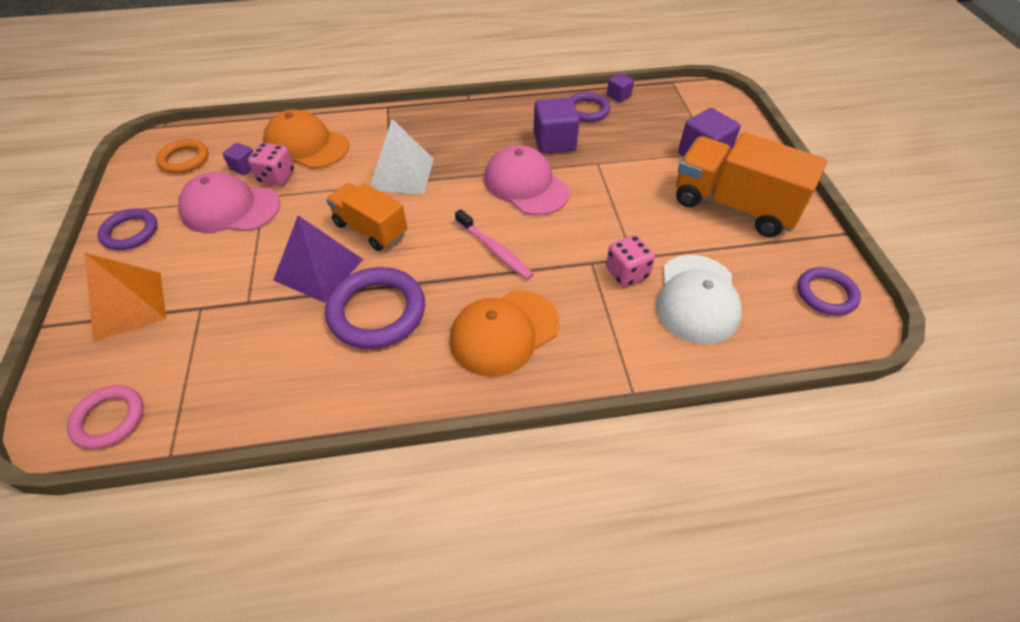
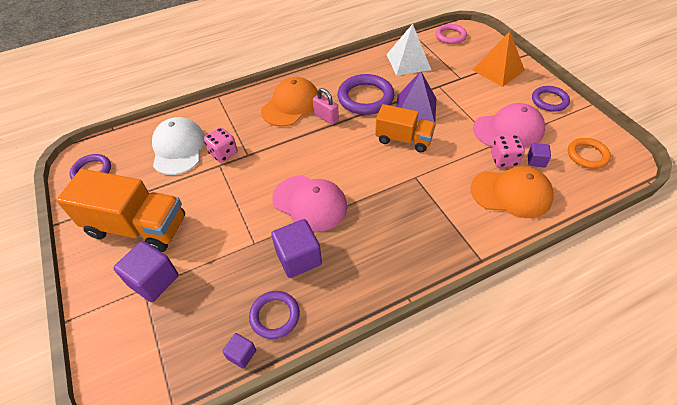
camera: 165 degrees right, 0 degrees up
(402, 174) = (413, 187): white pyramid -> white pyramid (408, 62)
(457, 292) = (326, 117): none -> pink padlock
(495, 250) = (314, 147): pink toothbrush -> none

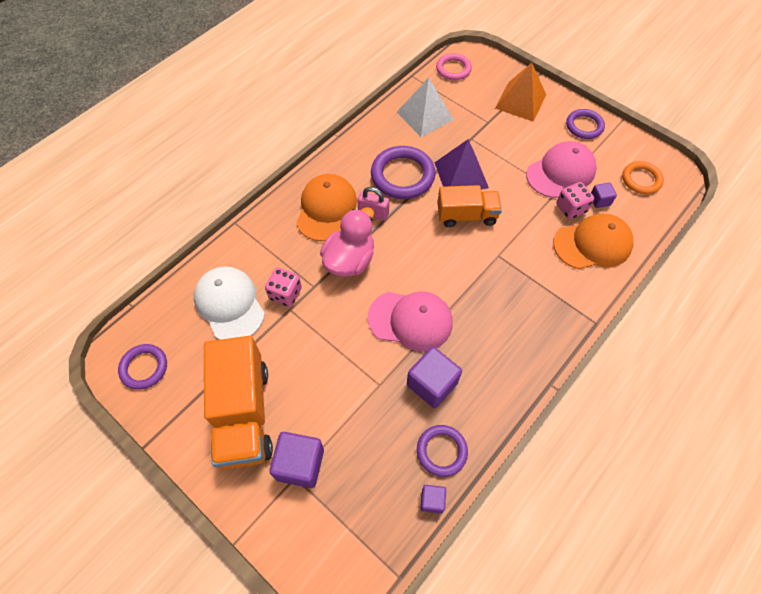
camera: 25 degrees left, 10 degrees up
(137, 227) = (243, 413): orange truck -> orange truck turned 90 degrees clockwise
(287, 144) = (350, 260): none -> pink duck

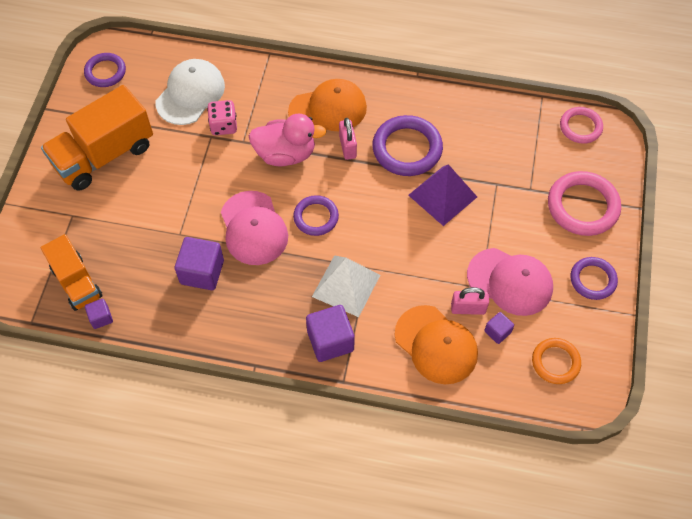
camera: 60 degrees right, 0 degrees up
(300, 464) = (84, 213): purple cube -> purple cube (330, 341)
(425, 116) = (496, 132): white pyramid -> white pyramid (346, 285)
(441, 451) = (146, 306): purple ring -> purple ring (316, 217)
(466, 215) = (396, 222): orange truck -> orange truck (76, 282)
(520, 101) = (582, 206): orange pyramid -> pink ring
(570, 208) = (468, 308): pink dice -> pink padlock

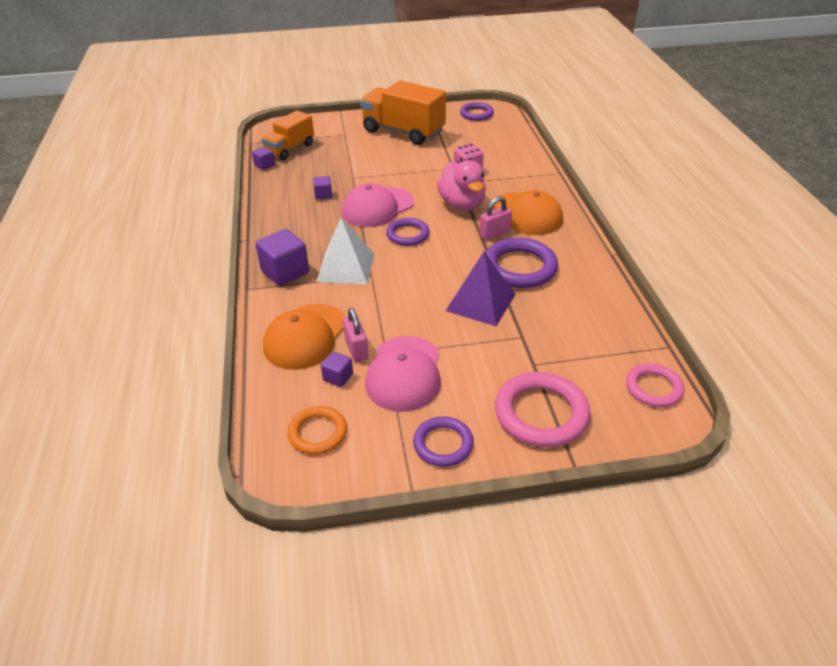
camera: 70 degrees right, 20 degrees down
(190, 94) = (486, 149): white cap -> none
(202, 272) = (323, 195): purple cube -> purple cube, size x0.53

